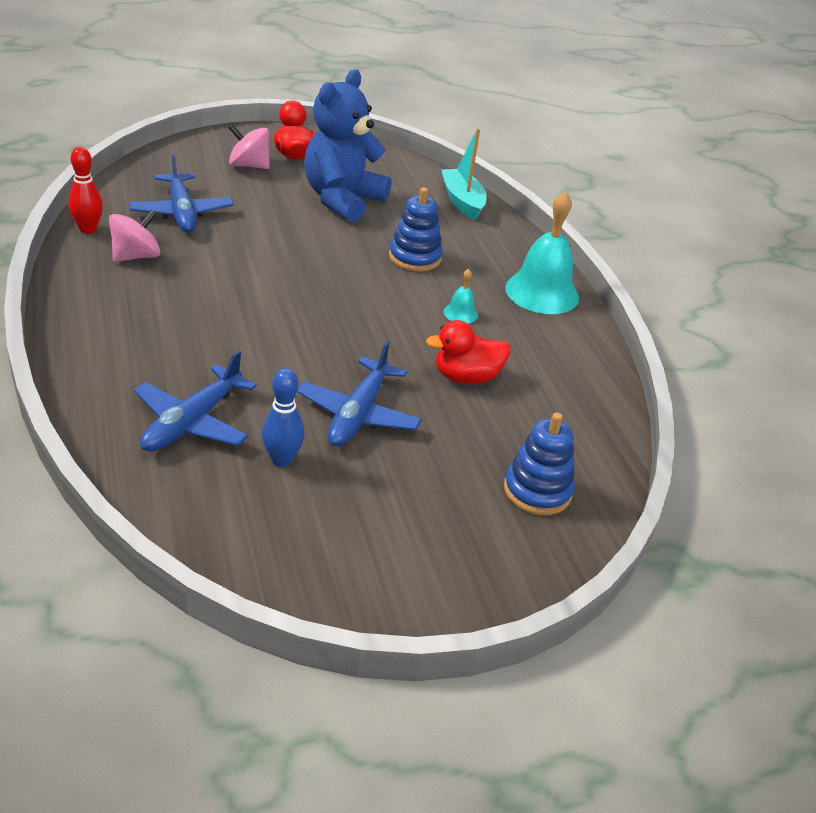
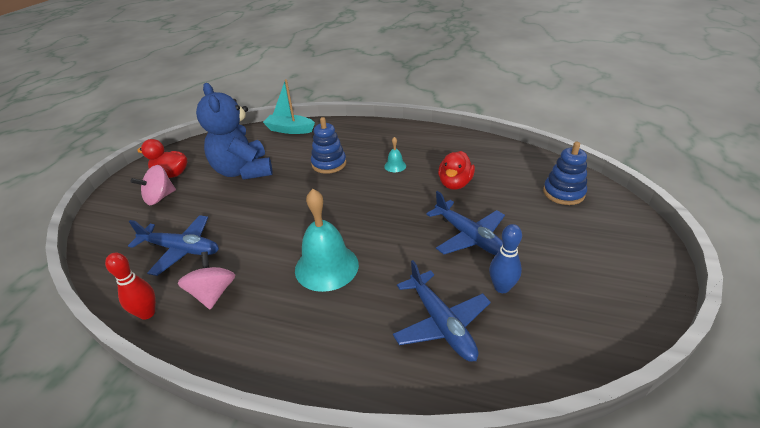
camera: 50 degrees left, 0 degrees up
(542, 292) = (395, 134): turquoise bell -> turquoise bell (326, 266)

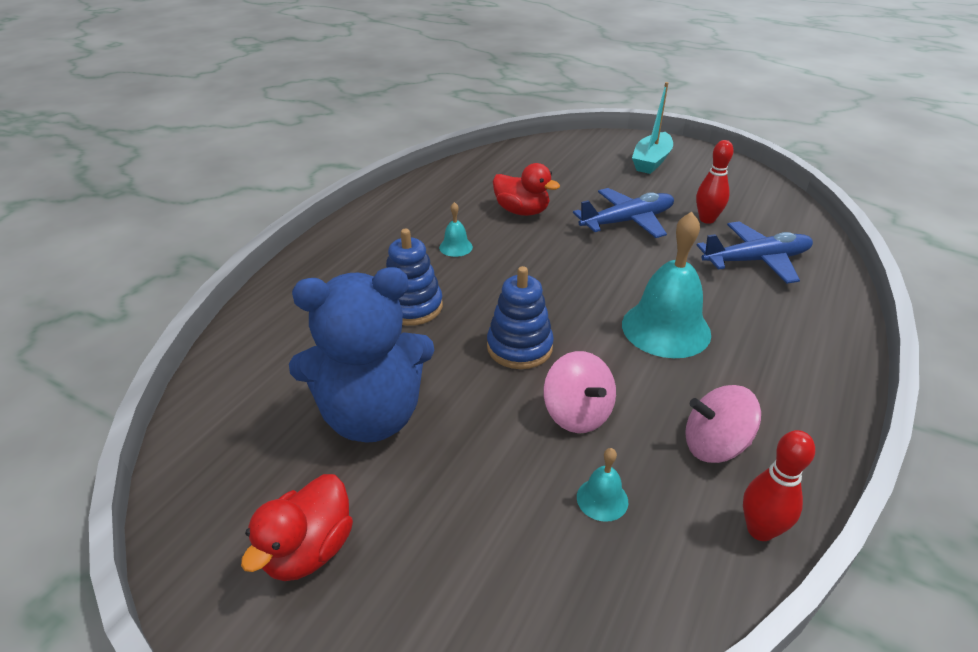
camera: 80 degrees left, 0 degrees up
(159, 198) = (406, 562): pink spinning top -> pink spinning top (577, 414)
(181, 249) = (602, 499): blue plane -> turquoise bell
(290, 130) = (249, 346): turquoise boat -> turquoise boat (651, 161)
(501, 287) = (707, 219): blue bowling pin -> red bowling pin
(563, 193) = (567, 157): blue stacking toy -> blue stacking toy (519, 347)

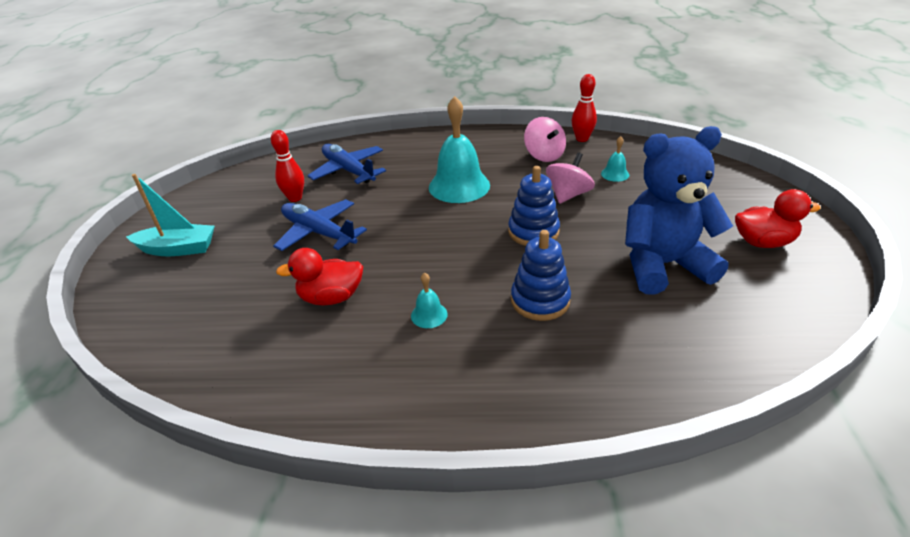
camera: 115 degrees left, 0 degrees up
(372, 416) = (663, 265): blue teddy bear -> blue teddy bear turned 60 degrees counterclockwise
(522, 211) = (331, 297): red duck -> red duck turned 105 degrees counterclockwise

